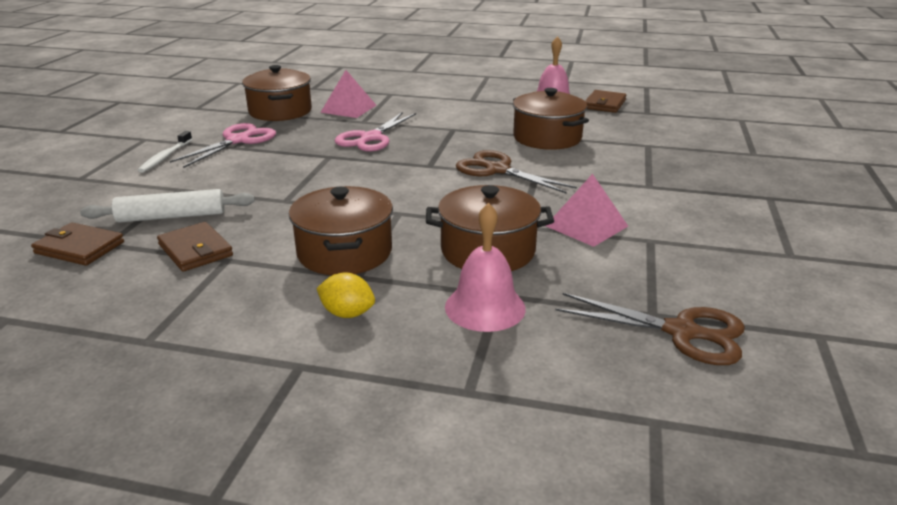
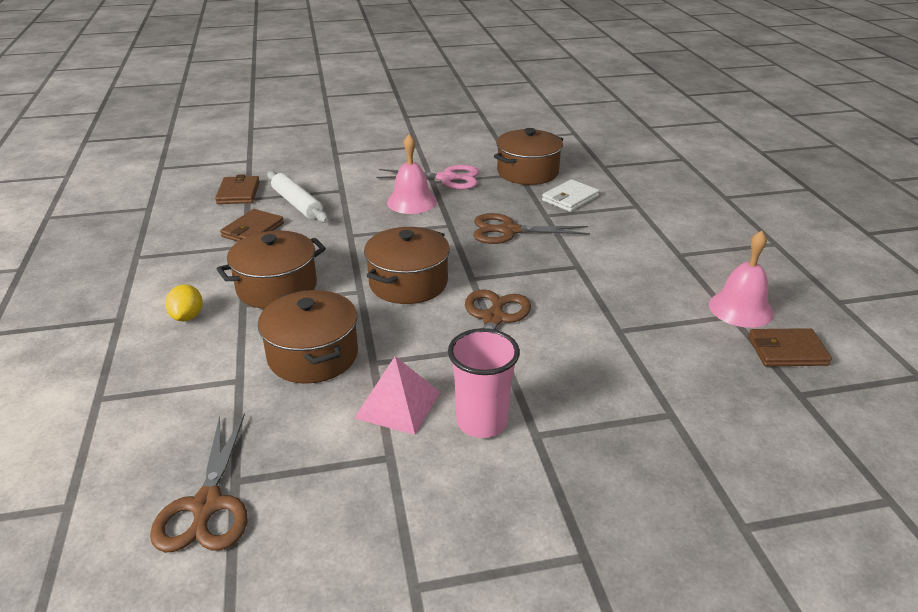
camera: 65 degrees right, 5 degrees up
(165, 157) = (392, 165): white toothbrush -> none
(348, 108) = (570, 198): pink pyramid -> white wallet
(371, 138) = (509, 231): pink scissors -> brown scissors
(485, 307) = (215, 377): pink bell -> pink bell (411, 202)
(547, 138) = (614, 330): brown pot -> brown pot (408, 283)
(626, 200) = (482, 422): none -> pink cup

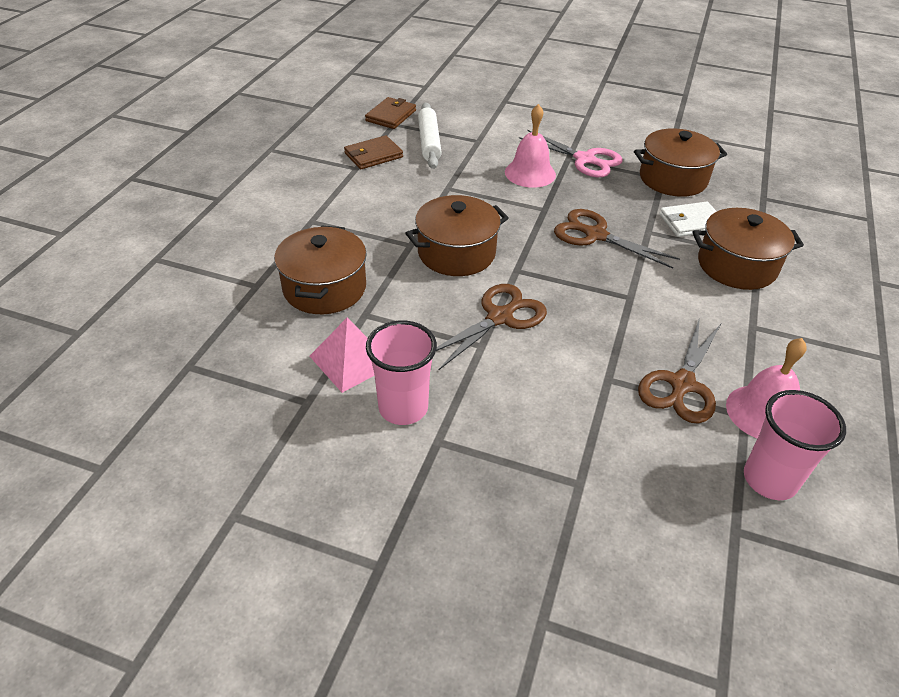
camera: 30 degrees right, 10 degrees up
(187, 316) = (264, 216): yellow lemon -> none
(207, 505) = (155, 376): brown scissors -> brown scissors (682, 384)
(277, 287) = (348, 216): brown pot -> brown pot (736, 265)
(787, 351) = (769, 480): brown wallet -> pink cup

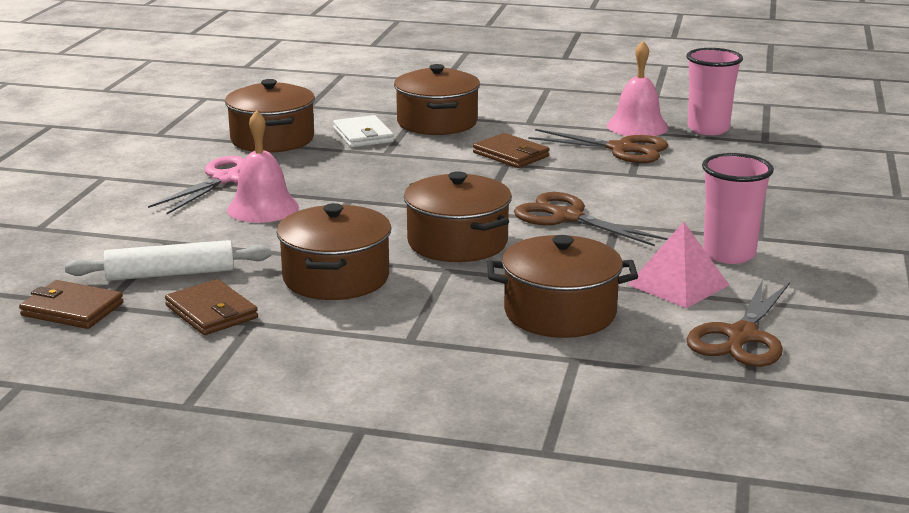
camera: 95 degrees left, 20 degrees down
(408, 198) = (336, 278): none -> brown pot
(595, 235) = (399, 176): brown scissors -> brown scissors (741, 336)
(654, 303) = (511, 155): none -> brown wallet

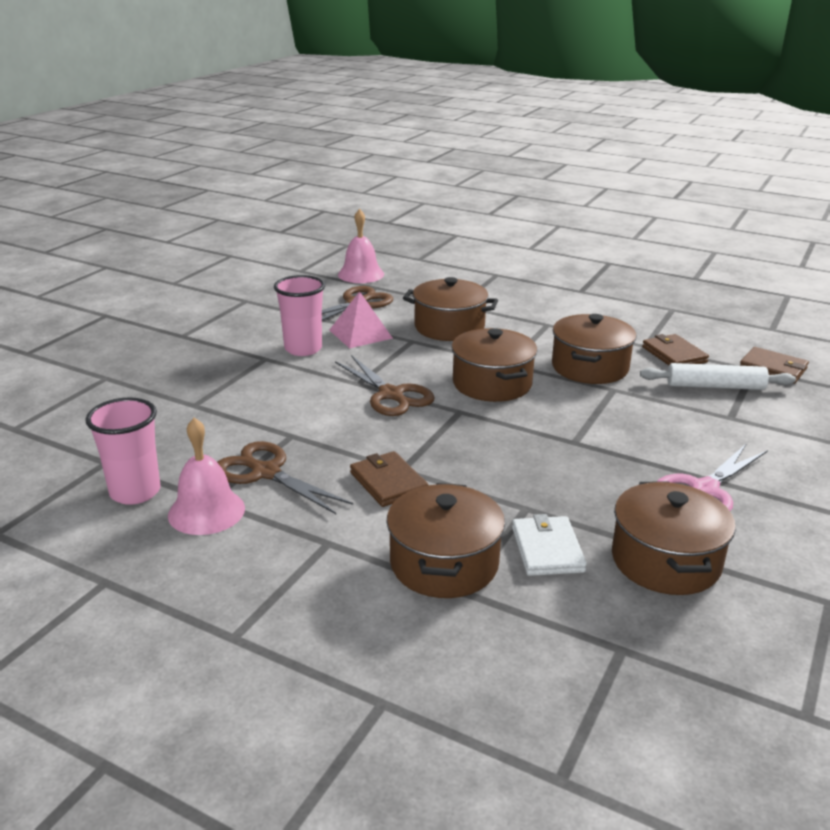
camera: 165 degrees left, 5 degrees up
(263, 208) = (656, 443): pink bell -> pink bell (361, 274)

